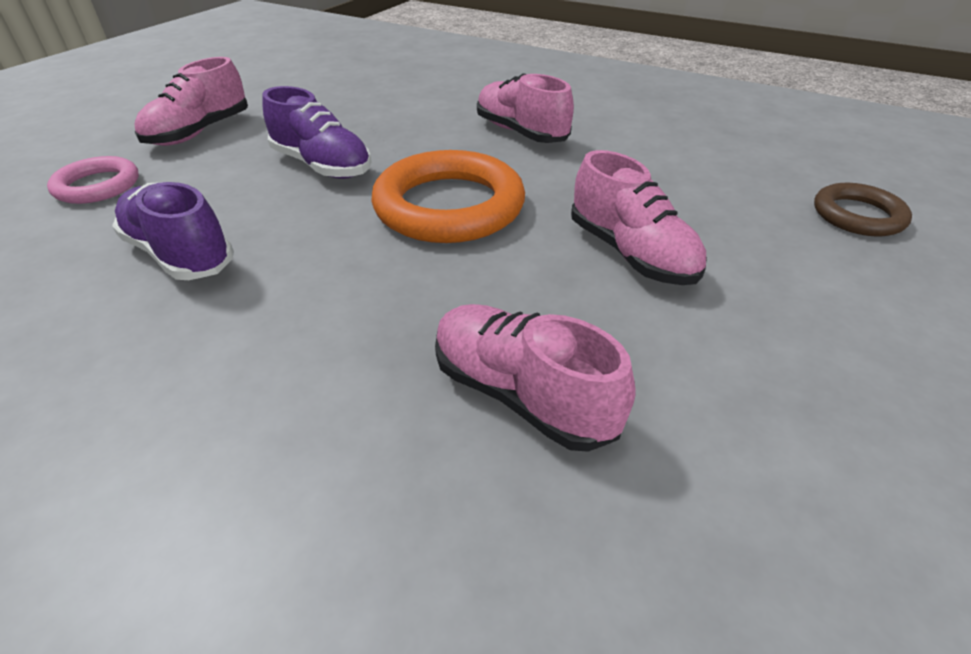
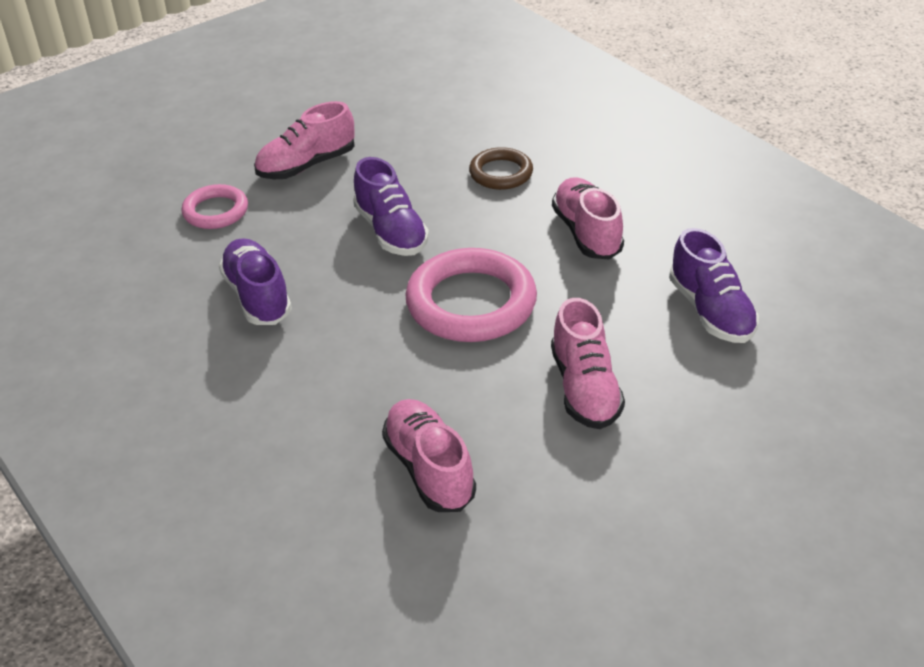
camera: 25 degrees right, 0 degrees up
(449, 206) = (471, 303): orange ring -> pink ring
(683, 165) = (711, 311): none -> purple shoe
(857, 215) = (819, 409): brown ring -> brown ring (501, 173)

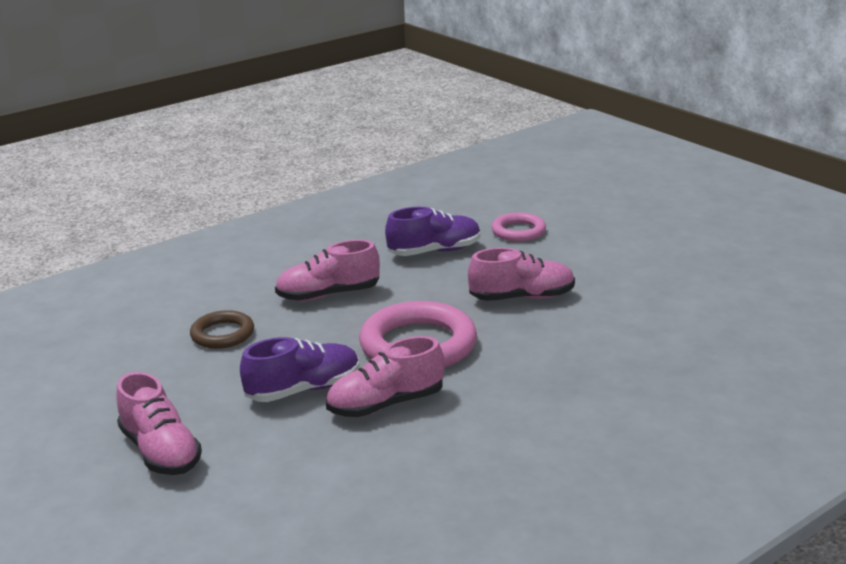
camera: 90 degrees left, 15 degrees down
(215, 211) = (234, 511): pink ring -> pink ring (518, 231)
(257, 296) = (398, 463): purple shoe -> none
(429, 469) = (619, 357): pink shoe -> pink shoe (386, 404)

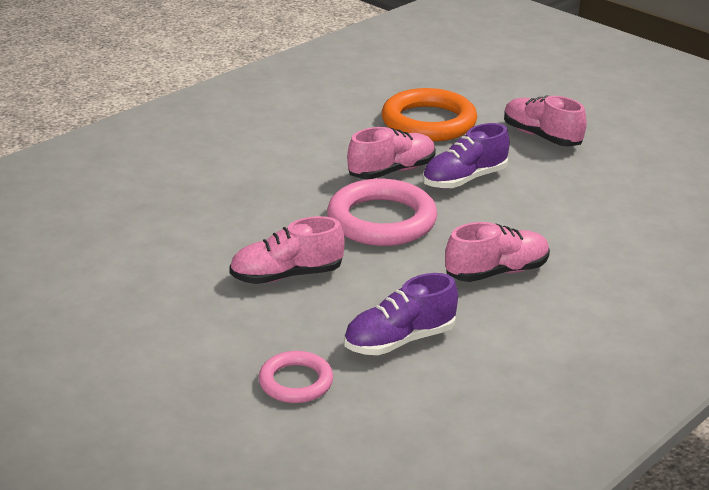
camera: 170 degrees right, 5 degrees up
(222, 334) = (572, 224): brown ring -> none
(302, 485) = (428, 122): none -> orange ring

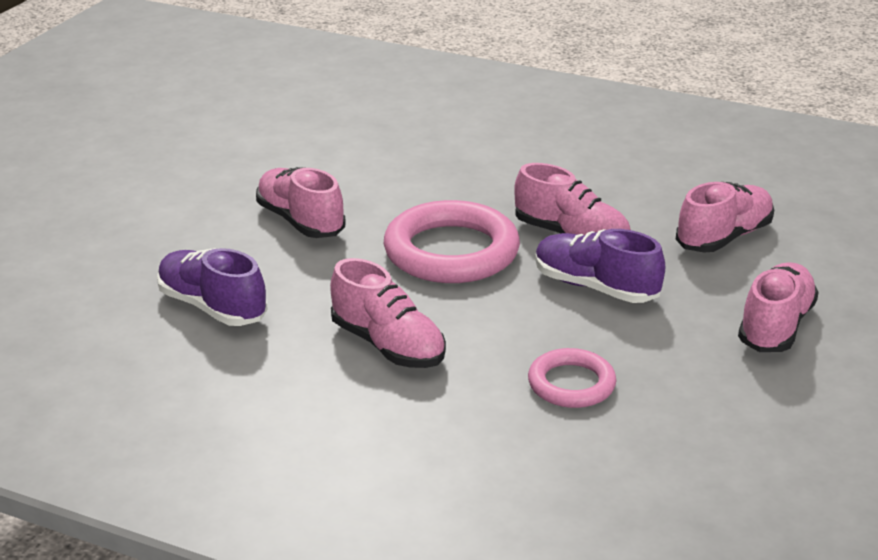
camera: 70 degrees right, 0 degrees up
(296, 382) = (116, 264): pink ring -> pink ring (571, 384)
(428, 122) = (723, 237): orange ring -> pink shoe

